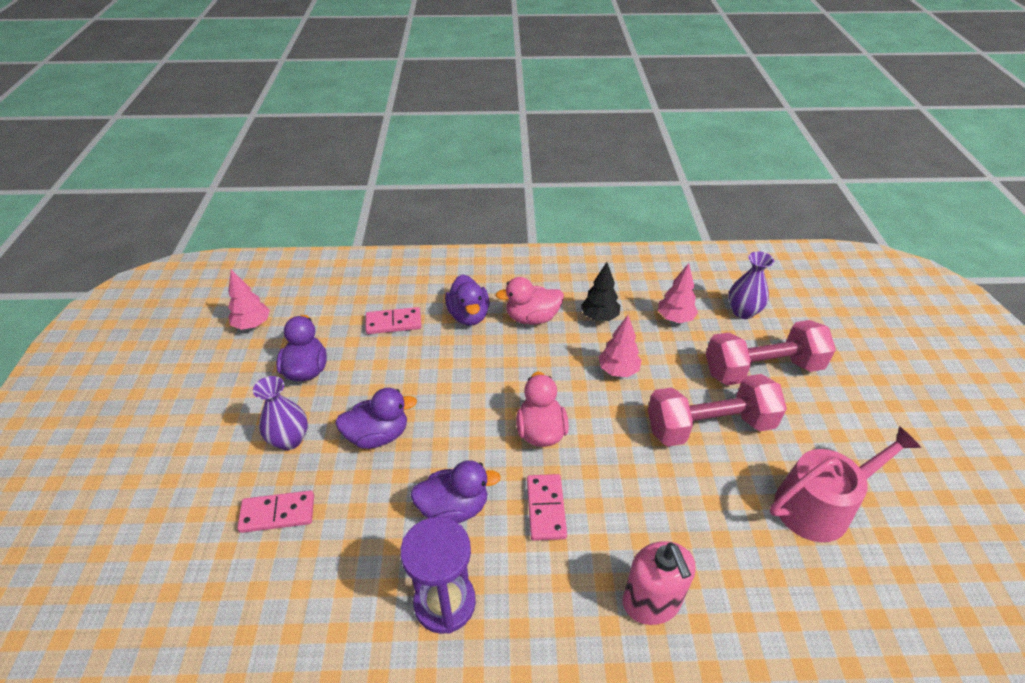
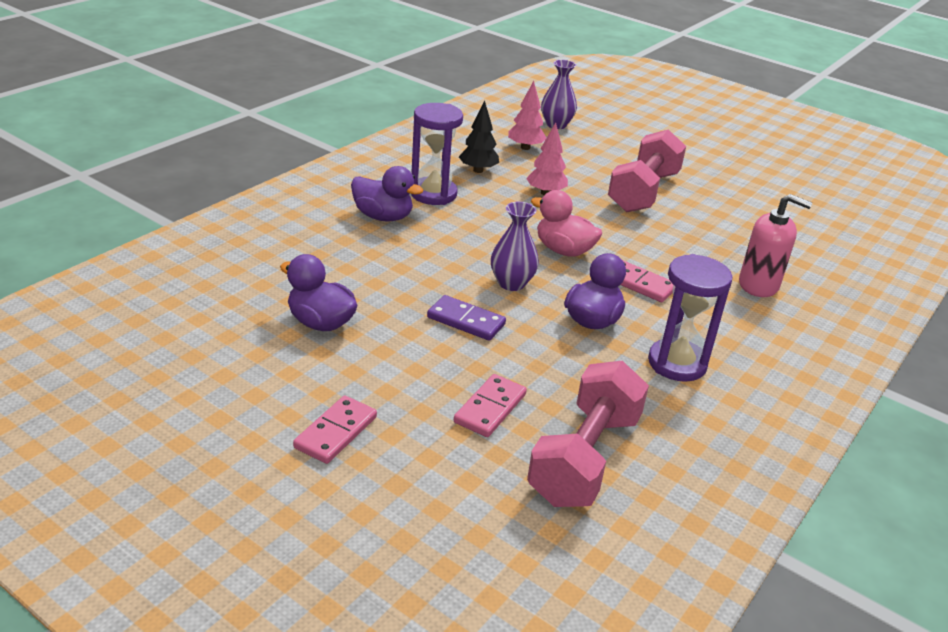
camera: 55 degrees left, 10 degrees down
(252, 325) = (193, 327): pink tree -> none
(289, 440) = (405, 368): purple vase -> purple vase (511, 283)
(378, 435) = (466, 321): purple duck -> purple domino
(393, 323) = (330, 253): pink domino -> pink domino (335, 432)
(532, 318) = (433, 194): pink duck -> purple hourglass
(762, 369) = (618, 149): pink dumbbell -> pink dumbbell (584, 458)
(820, 505) = (747, 196): pink watering can -> none

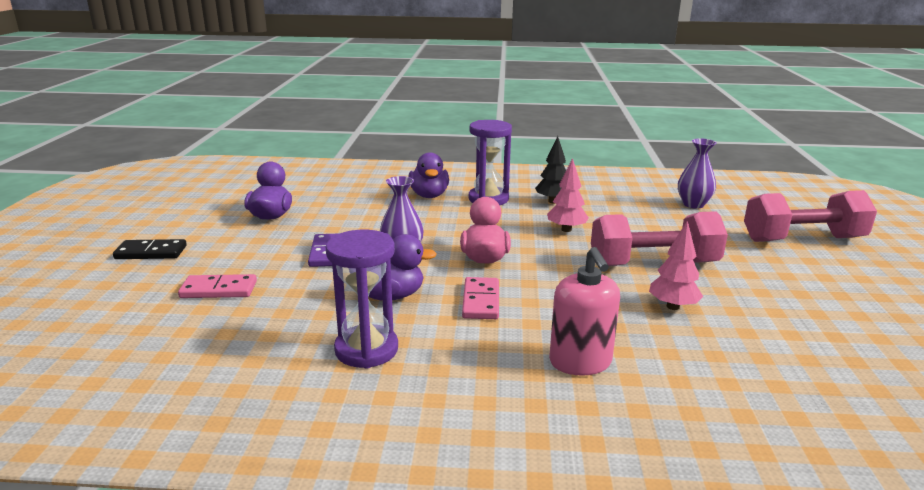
camera: 60 degrees right, 10 degrees down
(335, 432) = (151, 252): pink domino -> black domino
(525, 147) = (626, 205): pink tree -> pink tree (672, 306)
(584, 458) = (179, 341): pink dumbbell -> pink dumbbell (802, 239)

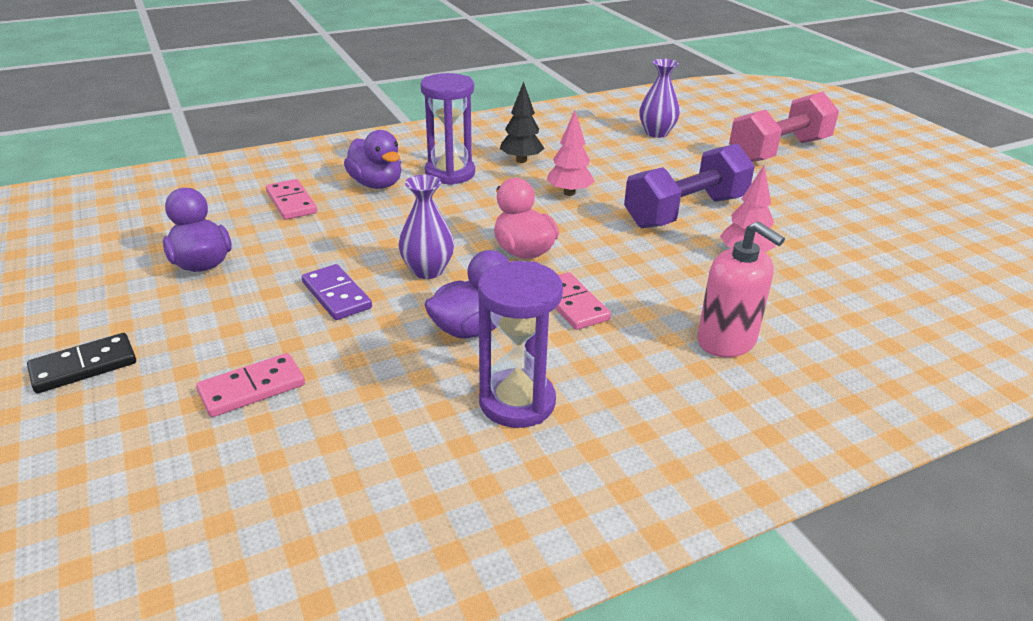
camera: 30 degrees left, 10 degrees up
(362, 194) = (291, 202): none -> pink domino
(653, 264) = (686, 212): pink dumbbell -> purple dumbbell

